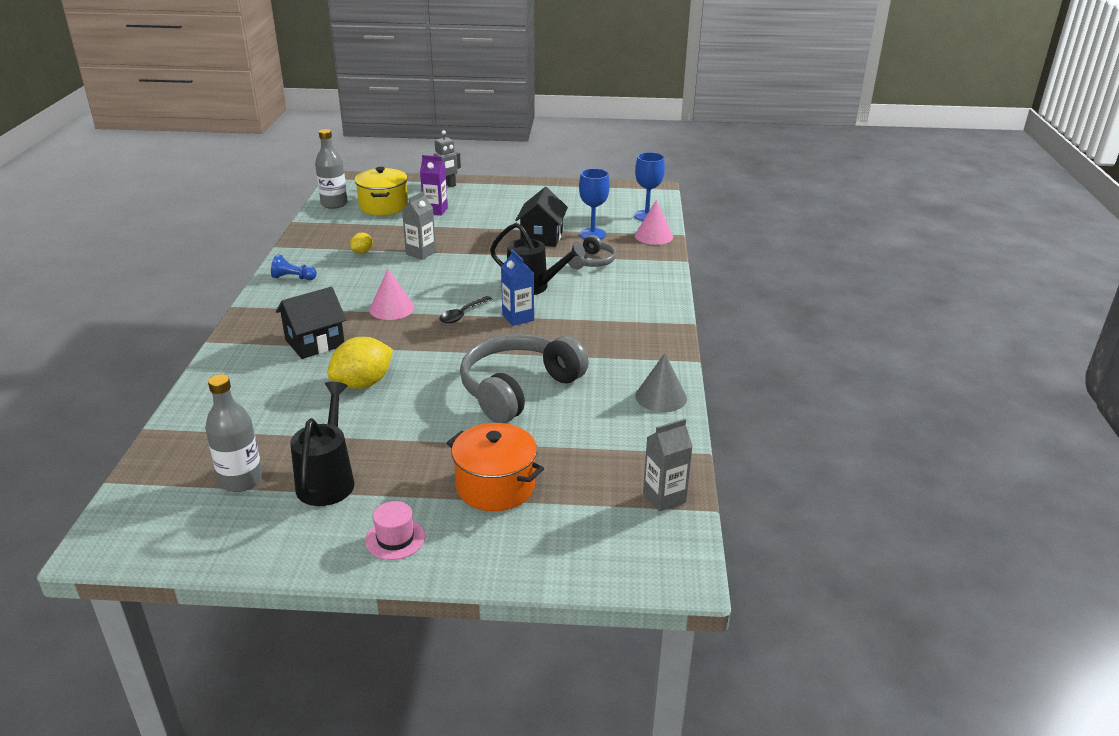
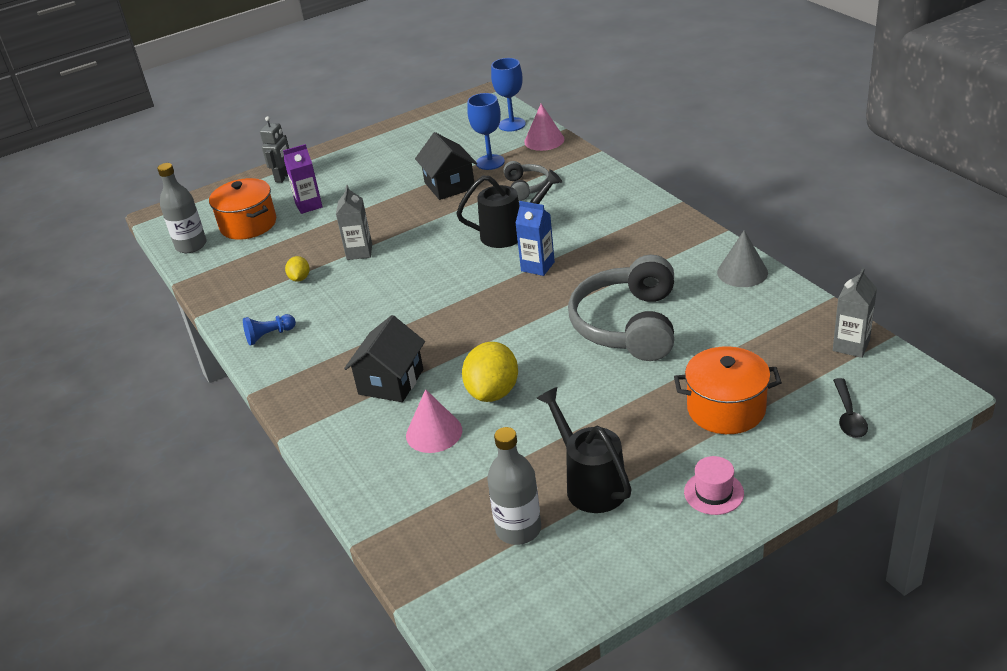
camera: 30 degrees left, 5 degrees up
(383, 206) = (248, 224): yellow pot -> orange pot
(391, 308) = (413, 315): pink cone -> pink cone (434, 432)
(462, 314) = (486, 288): black spoon -> black spoon (848, 416)

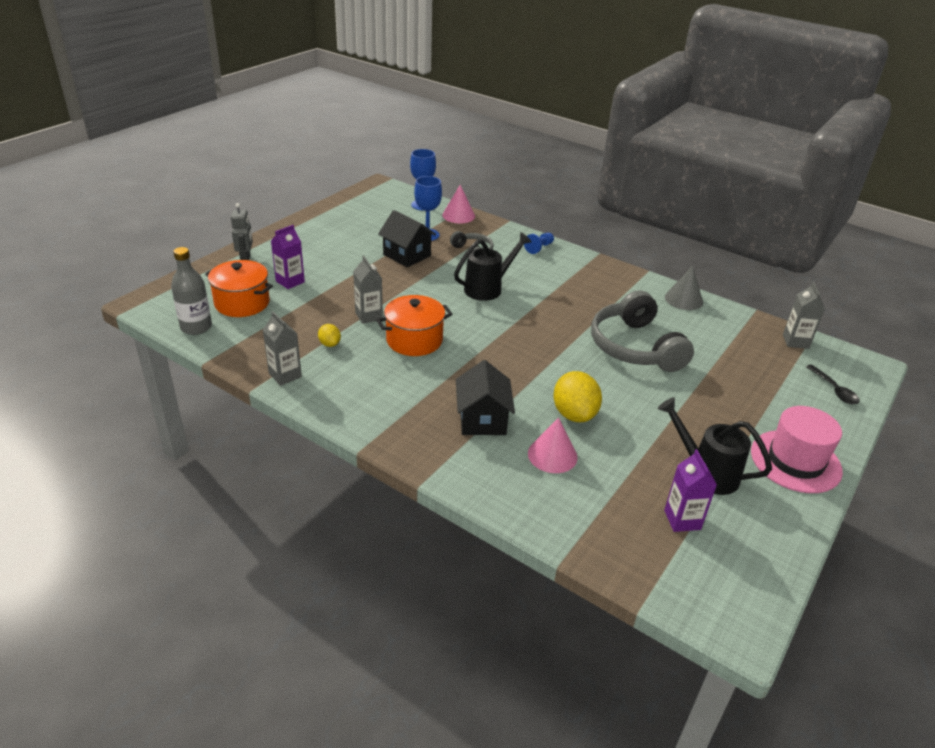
camera: 30 degrees left, 0 degrees up
(236, 306) = (285, 375): none -> grey carton
(269, 336) = (338, 397): blue pawn -> blue pawn (539, 248)
(518, 529) = (682, 520): grey bottle -> purple carton
(537, 266) = (530, 311): blue carton -> none
(713, 493) = (795, 461): pink hat -> pink hat, size x1.90
(726, 409) = (753, 398): orange pot -> orange pot (414, 340)

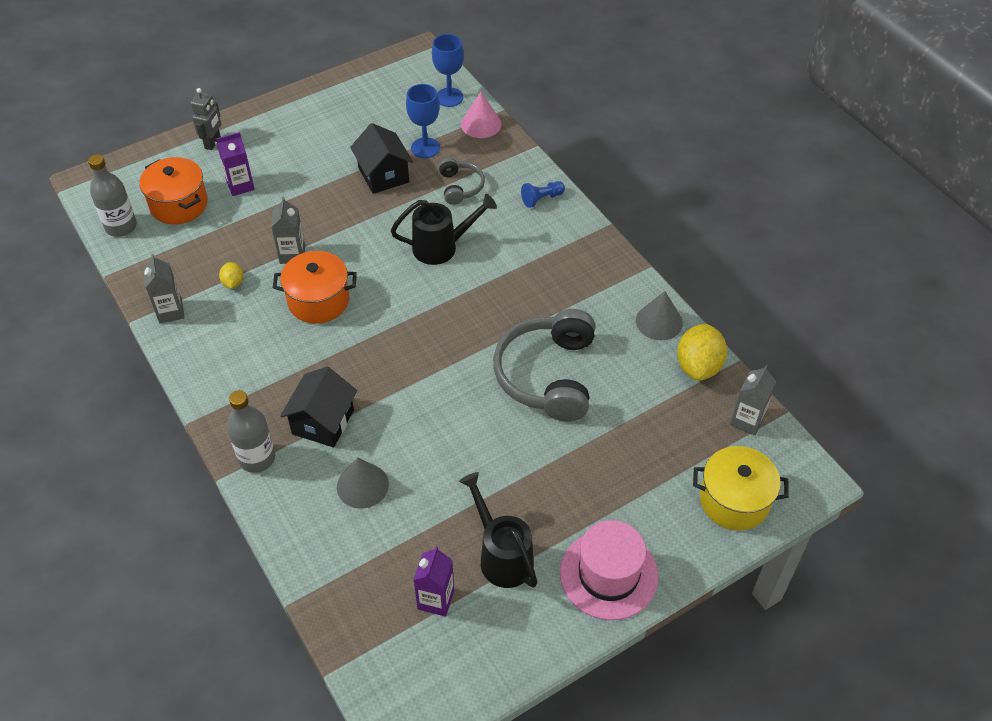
camera: 25 degrees right, 15 degrees up
(443, 460) = (257, 458): none -> grey bottle
(552, 455) = (362, 485): pink cone -> grey cone
(574, 414) = (418, 443): yellow lemon -> yellow lemon (698, 366)
(834, 390) = (734, 500): black spoon -> yellow pot

